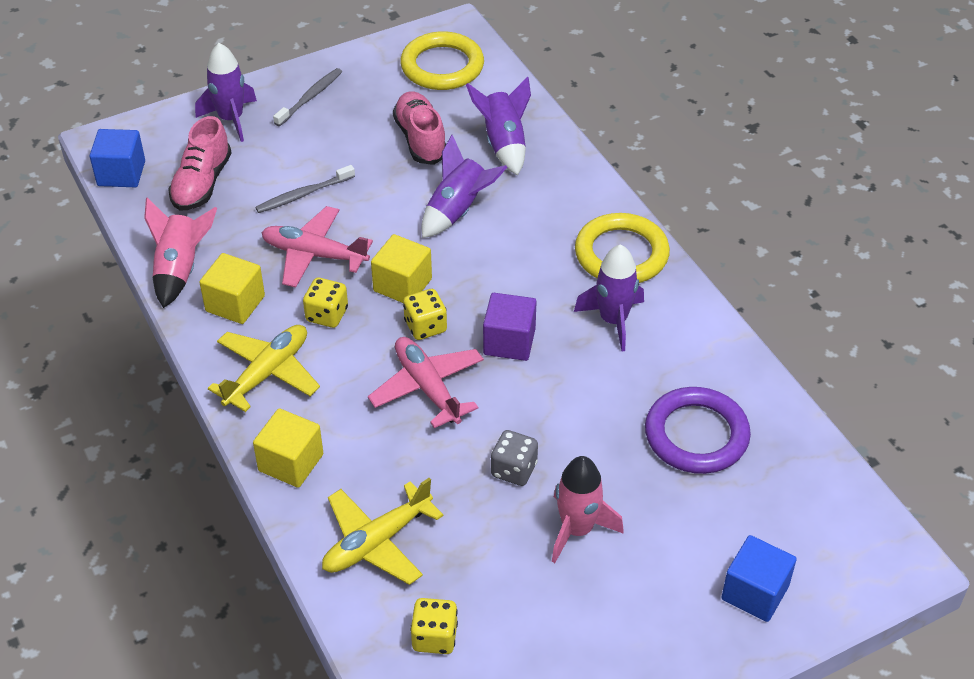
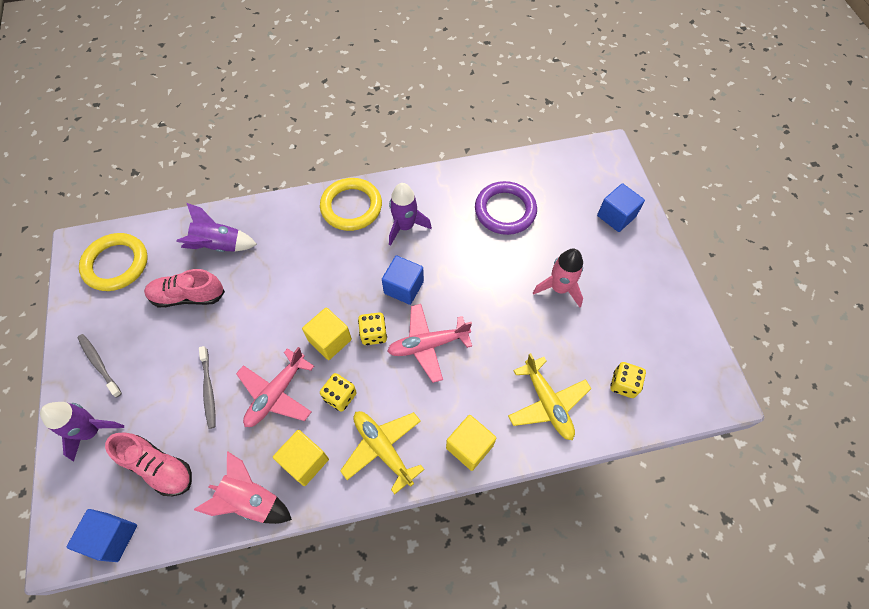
camera: 75 degrees left, 15 degrees up
(458, 211) = (272, 289): purple rocket -> none
(509, 342) = (403, 287): purple cube -> blue cube
(514, 470) = (508, 310): grey dice -> none

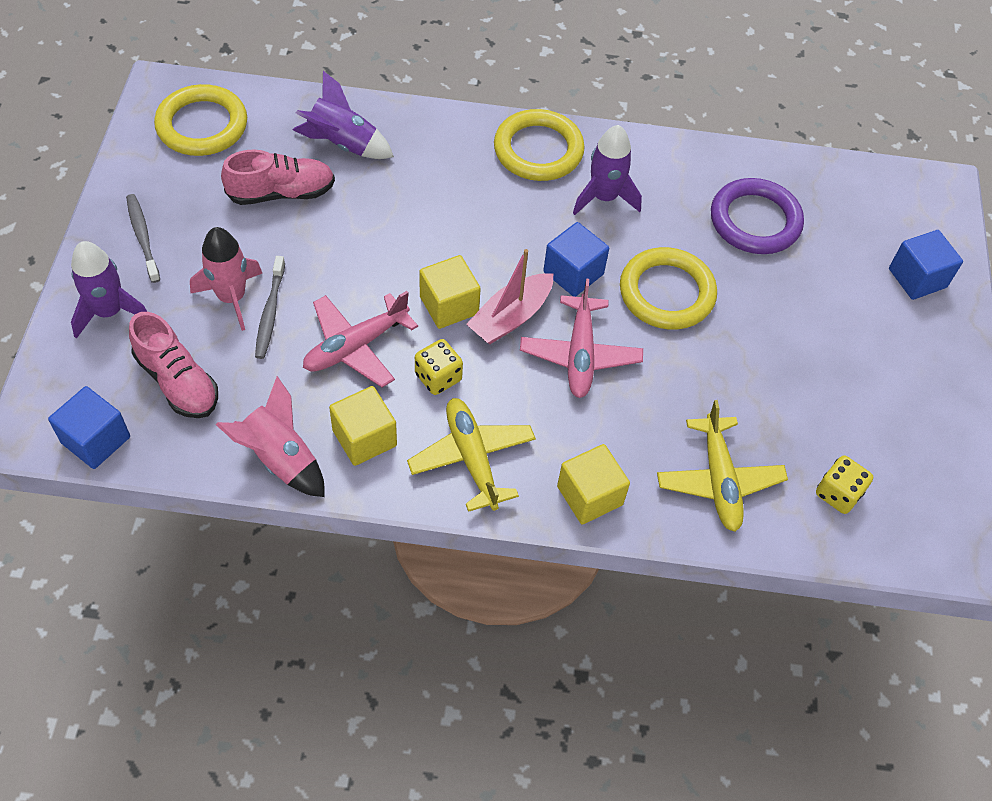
camera: 15 degrees right, 5 degrees down
(188, 296) = (281, 193): pink shoe -> pink shoe turned 150 degrees clockwise
(373, 334) = (510, 317): yellow dice -> pink boat
(428, 345) = (580, 354): pink plane -> pink plane turned 90 degrees counterclockwise
(468, 280) = (666, 293): none -> yellow ring
(559, 288) = (794, 344): pink rocket -> pink rocket (232, 298)

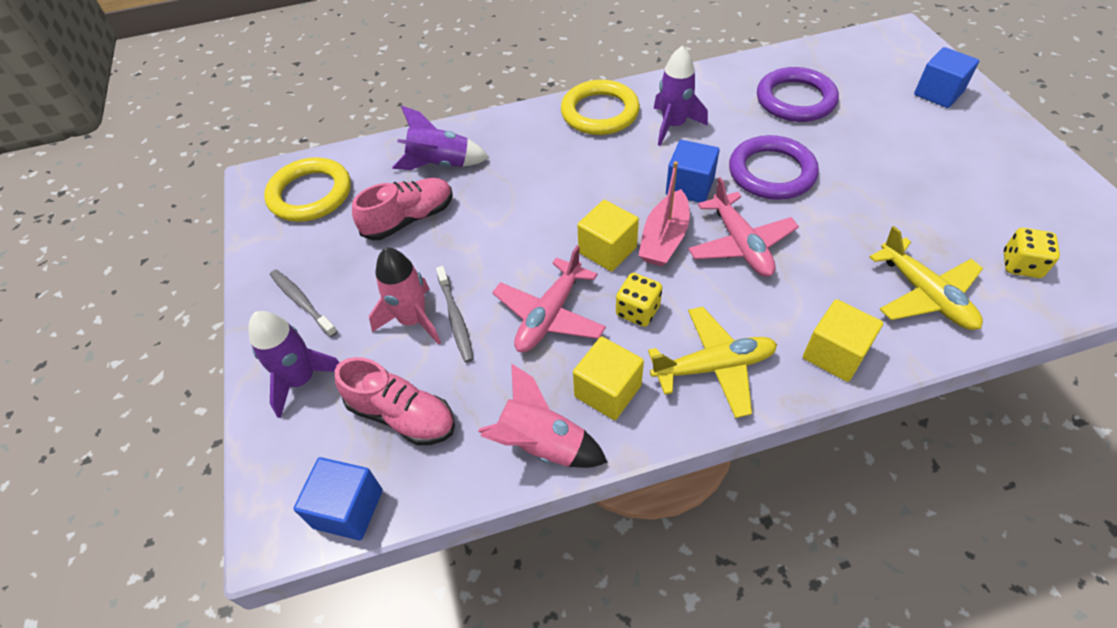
camera: 15 degrees left, 5 degrees down
(472, 458) = (713, 367): yellow plane -> yellow plane turned 120 degrees clockwise
(666, 293) = (771, 172): yellow ring -> purple ring

